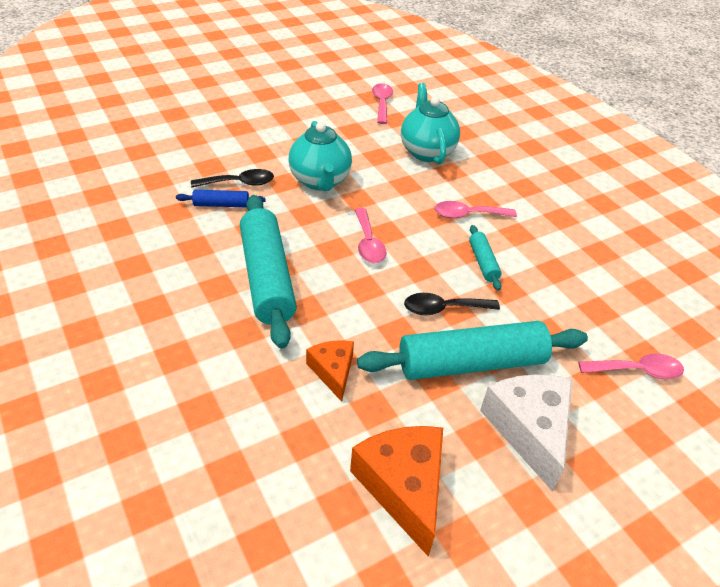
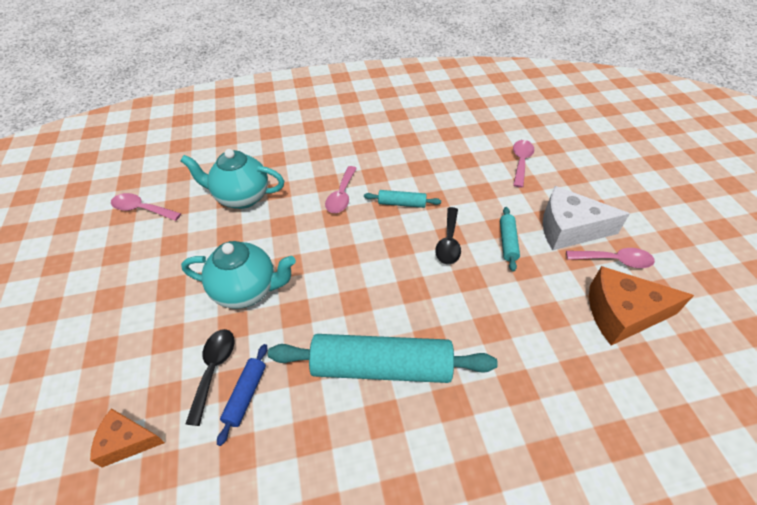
camera: 70 degrees left, 5 degrees up
(333, 371) = (509, 335): orange cheese -> orange cheese (127, 441)
(368, 243) = (356, 272): pink spoon -> pink spoon (614, 260)
(471, 363) = (507, 242): turquoise rolling pin -> turquoise rolling pin, size x0.46

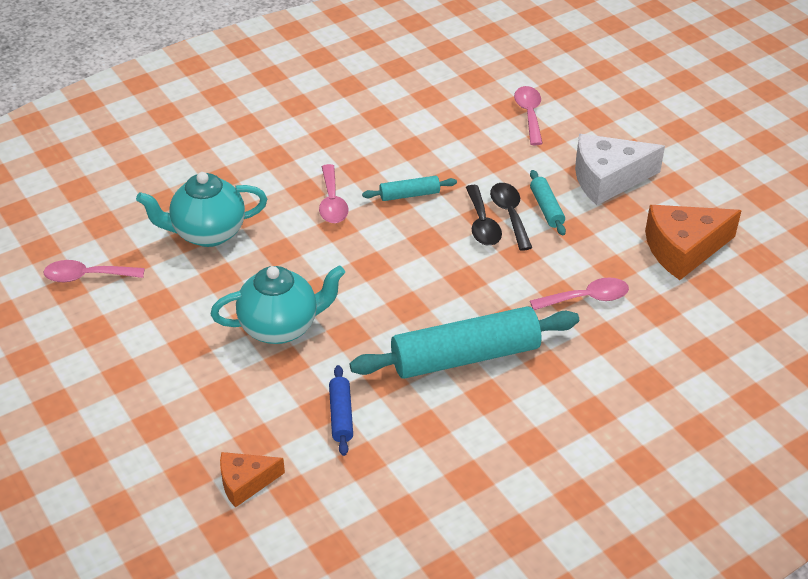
camera: 20 degrees left, 5 degrees down
(214, 369) = (293, 404): black spoon -> black spoon (510, 214)
(614, 260) = (663, 200): pink spoon -> pink spoon (586, 298)

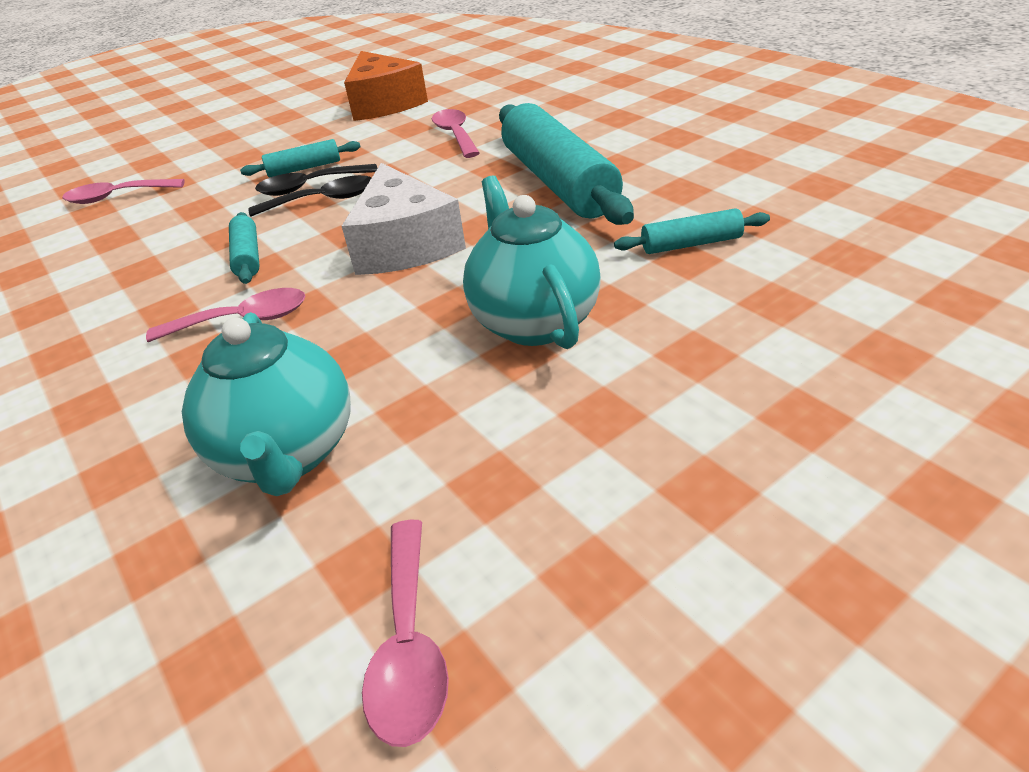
camera: 90 degrees left, 5 degrees down
(245, 482) = (859, 296): orange cheese -> none
(341, 415) = (691, 244): blue rolling pin -> turquoise rolling pin
(607, 179) = (263, 144): white cheese -> white cheese (404, 244)

